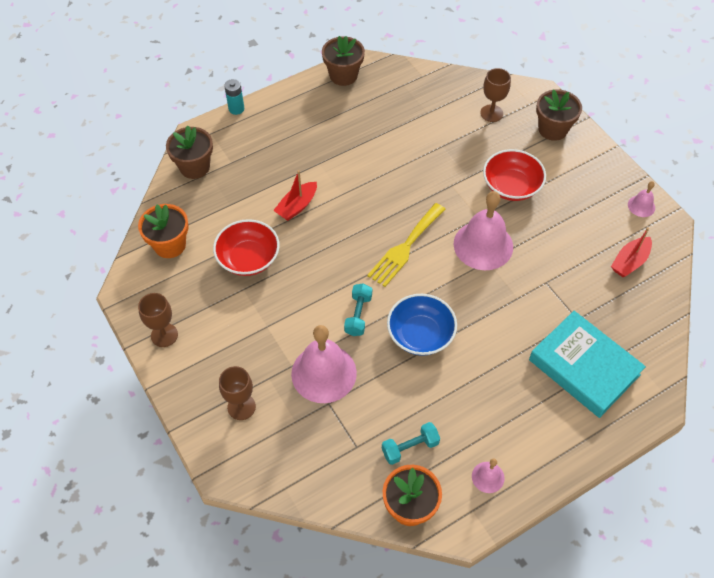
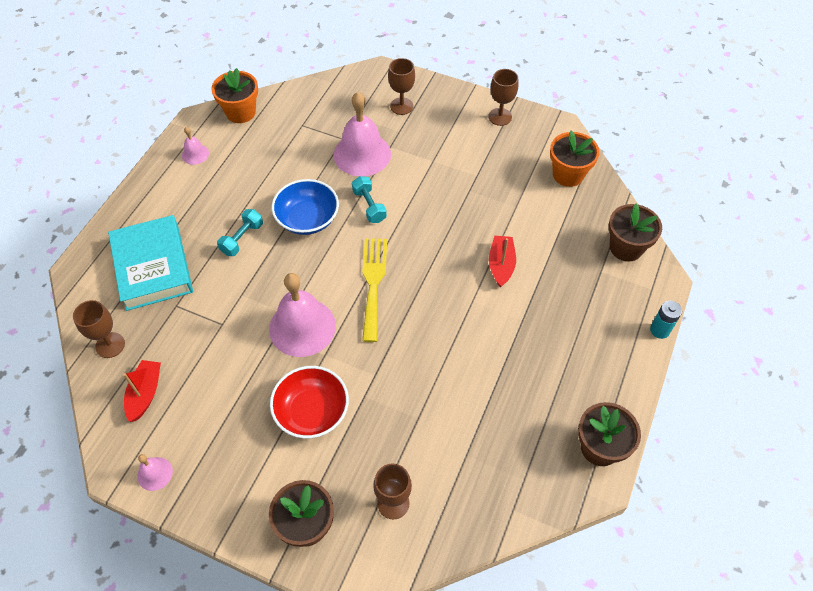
camera: 145 degrees right, 0 degrees up
(248, 258) = (496, 199): red bowl -> none
(410, 447) = (263, 143): turquoise dumbbell -> turquoise dumbbell (242, 239)
(584, 367) = (153, 267): turquoise book -> turquoise book turned 60 degrees clockwise
(646, 315) = (110, 345): none -> brown goblet

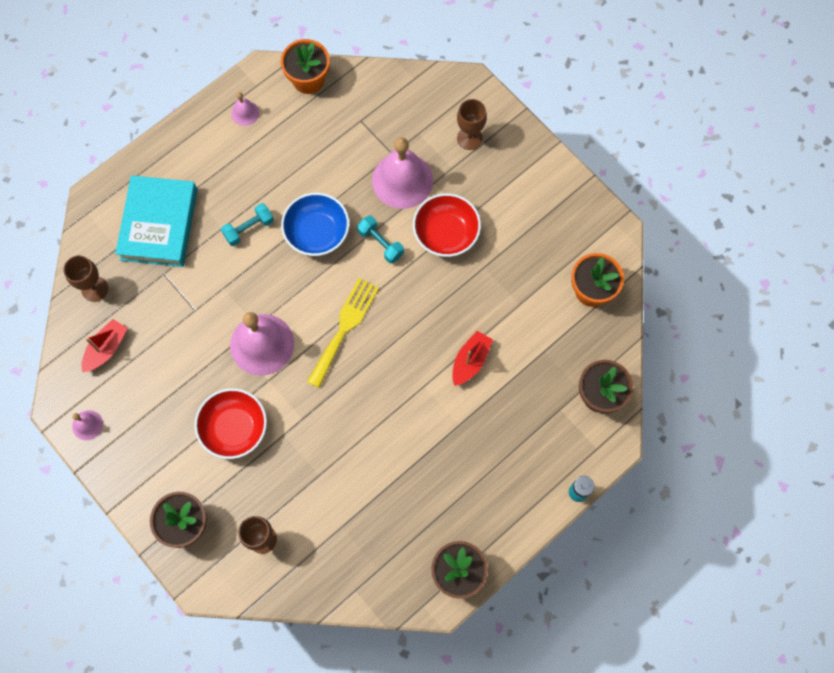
camera: 25 degrees right, 15 degrees up
(369, 206) = (380, 243): turquoise dumbbell -> turquoise dumbbell turned 45 degrees counterclockwise
(422, 178) = (446, 233): none -> red bowl
(500, 117) = (562, 193): brown goblet -> none

